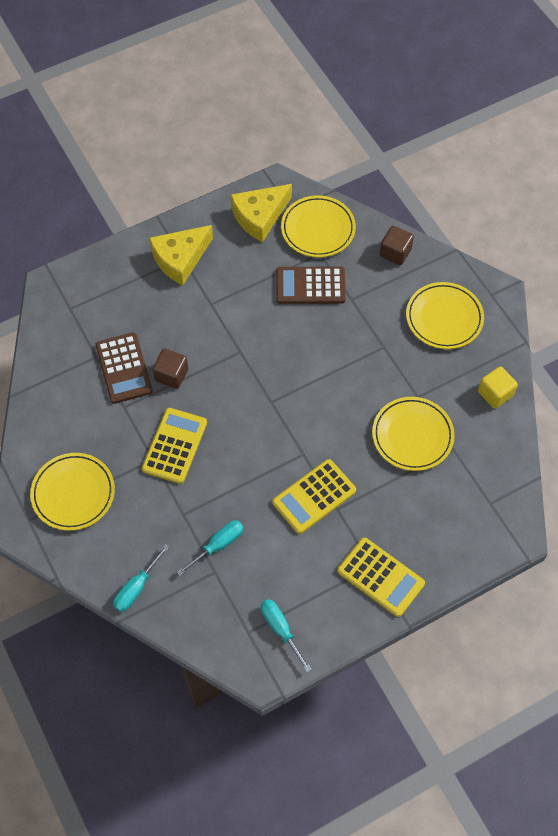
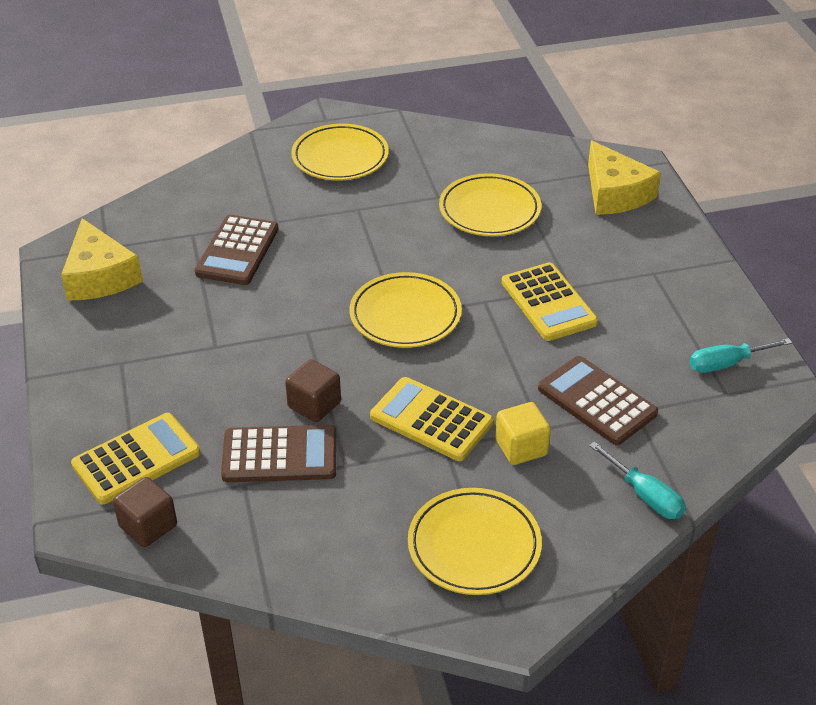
camera: 75 degrees left, 20 degrees down
(180, 259) = (122, 365): yellow cheese -> yellow cheese (615, 193)
(218, 545) = (597, 401): turquoise screwdriver -> brown calculator
(318, 229) = (153, 229): yellow plate -> yellow plate (405, 315)
(380, 577) = (670, 269): yellow calculator -> yellow calculator (136, 459)
(395, 253) = (228, 175): brown cube -> brown cube (148, 526)
(495, 394) = (456, 142): yellow cube -> yellow cube (521, 448)

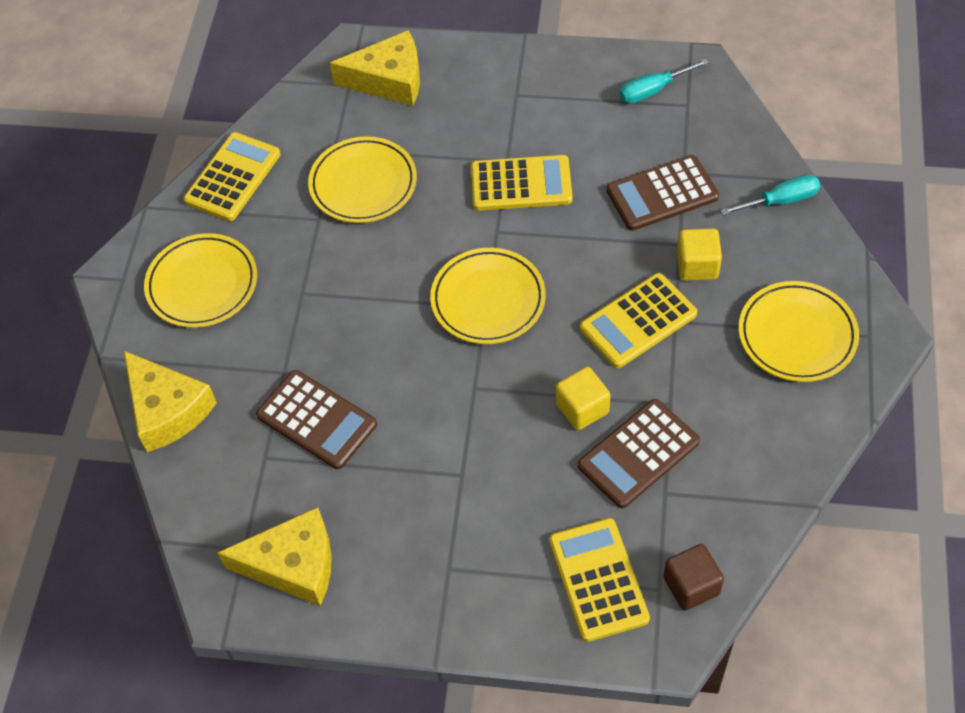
camera: 65 degrees left, 15 degrees up
(217, 175) = (167, 409): none -> yellow cheese
(280, 455) = (638, 454): brown calculator -> brown calculator turned 150 degrees counterclockwise
(314, 405) = (582, 408): brown cube -> yellow cube
(453, 142) = (233, 177): none -> yellow calculator
(727, 363) = (653, 90): turquoise screwdriver -> turquoise screwdriver turned 60 degrees clockwise

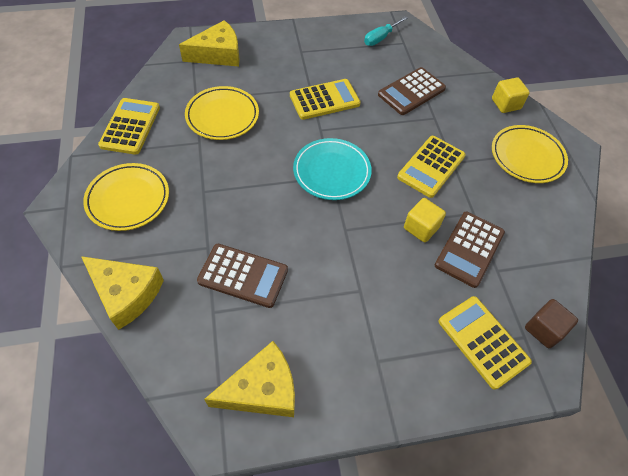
camera: 25 degrees left, 0 degrees up
(488, 300) = (331, 172): yellow plate -> turquoise plate
(697, 266) = (450, 128): yellow cube -> yellow cube (505, 104)
(780, 201) = (480, 85): turquoise screwdriver -> none

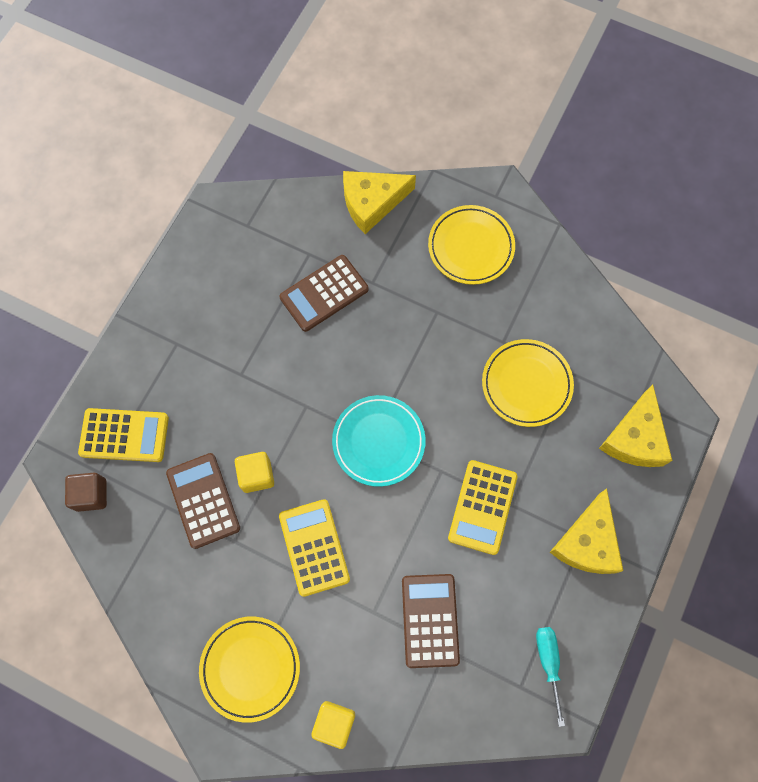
camera: 130 degrees right, 15 degrees up
(130, 126) = (567, 291): yellow calculator -> none
(262, 389) = (222, 251): yellow cheese -> yellow cheese (587, 542)

